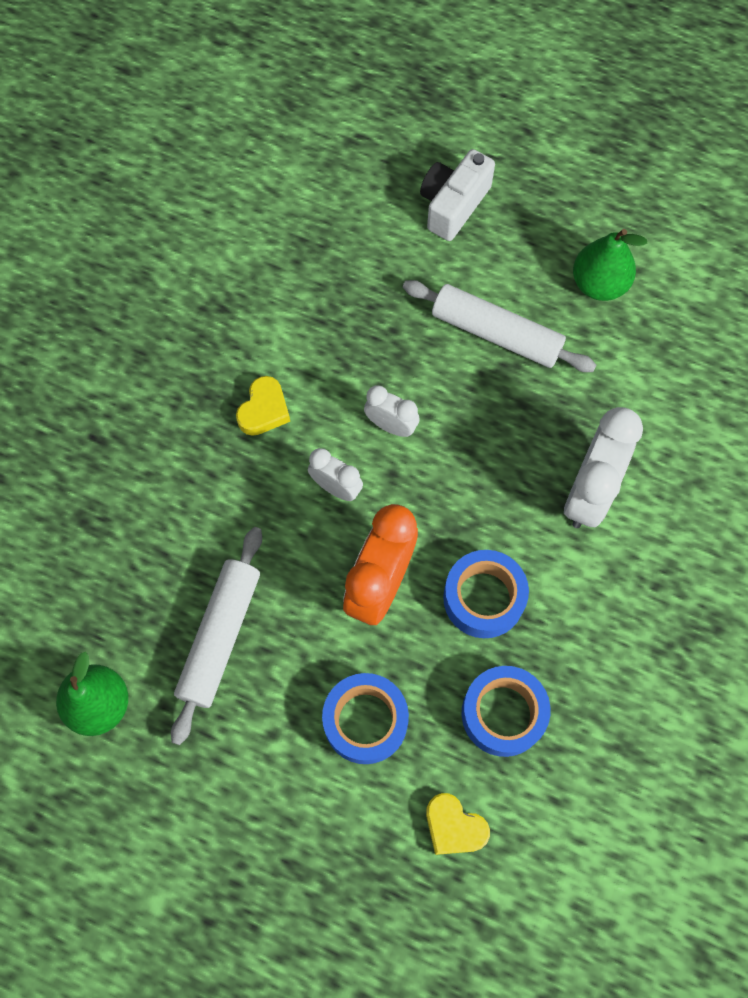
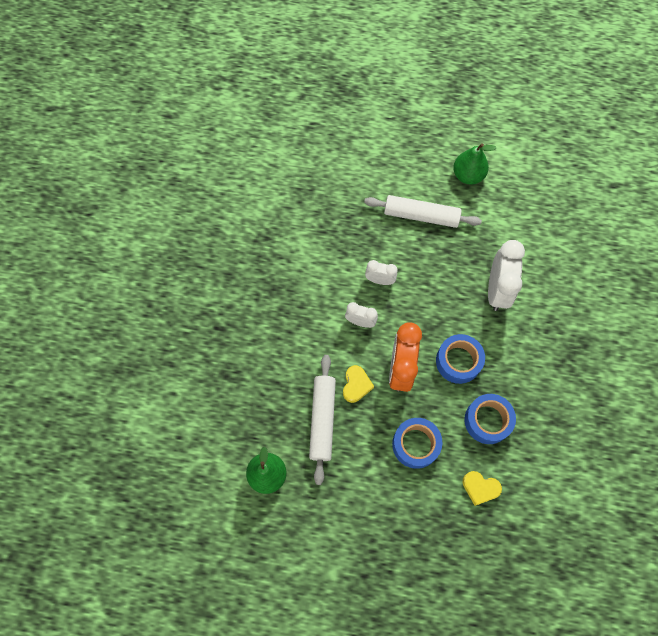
camera: 15 degrees left, 0 degrees up
(264, 410) = (307, 289): yellow heart -> yellow heart (356, 385)
(453, 205) = (376, 150): white camera -> none

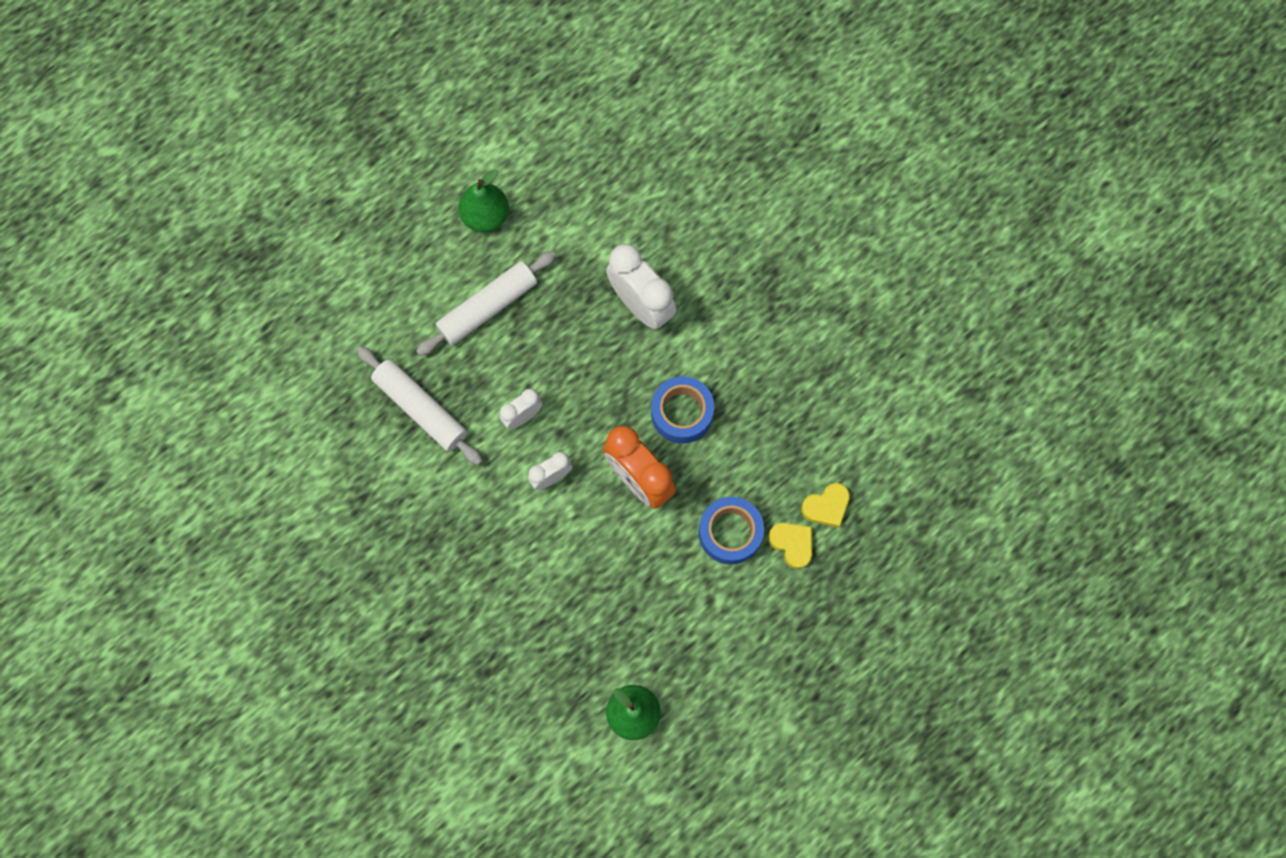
camera: 50 degrees left, 5 degrees up
(322, 420) = (624, 607): white rolling pin -> white rolling pin (421, 408)
(356, 385) = (616, 540): yellow heart -> yellow heart (792, 544)
(487, 420) = (767, 439): blue tape -> none

